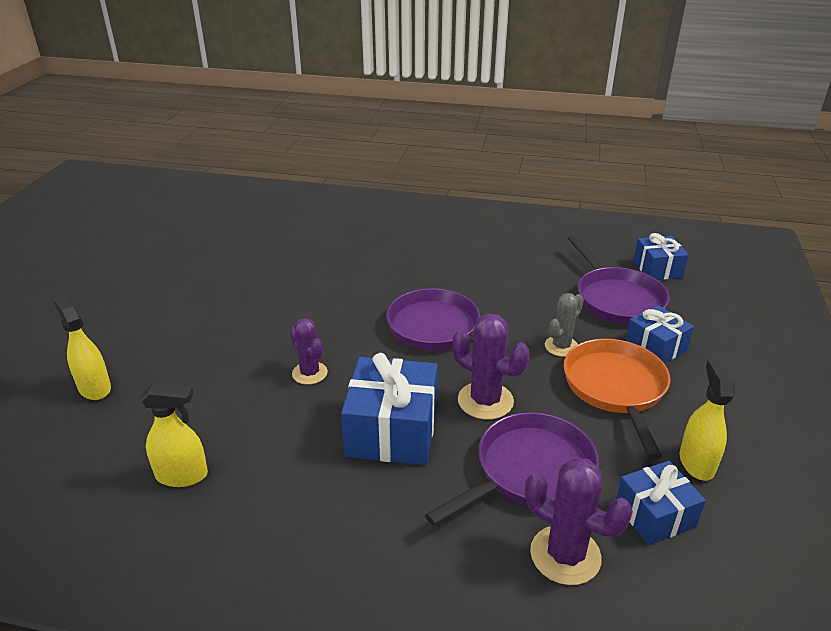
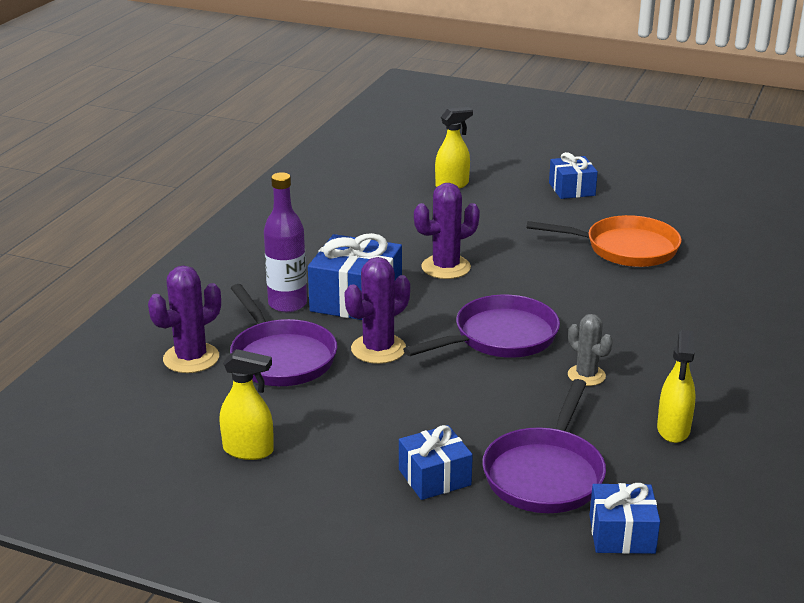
camera: 100 degrees right, 5 degrees down
(182, 475) = (342, 219): yellow spray bottle -> yellow spray bottle (673, 430)
(309, 373) = (446, 267): purple cactus -> purple cactus, size x1.50
(414, 488) = (287, 304): none -> purple bottle
(561, 346) = (452, 409): grey cactus -> grey cactus (586, 375)
(615, 388) = (370, 429): orange pan -> orange pan (625, 248)
(616, 299) = (545, 474): purple pan -> purple pan turned 60 degrees counterclockwise
(654, 515) = (204, 409): blue gift -> blue gift (572, 189)

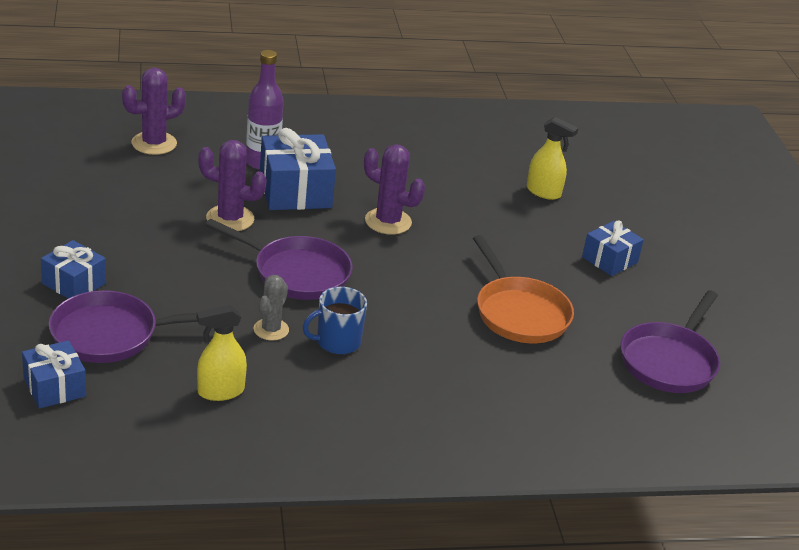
camera: 55 degrees right, 5 degrees up
(191, 358) = (154, 143): purple cactus -> purple cactus turned 45 degrees counterclockwise
(248, 450) = (56, 197): yellow spray bottle -> none
(281, 357) = (184, 179): purple pan -> purple pan (669, 361)
(624, 345) = (337, 342): none -> blue mug

